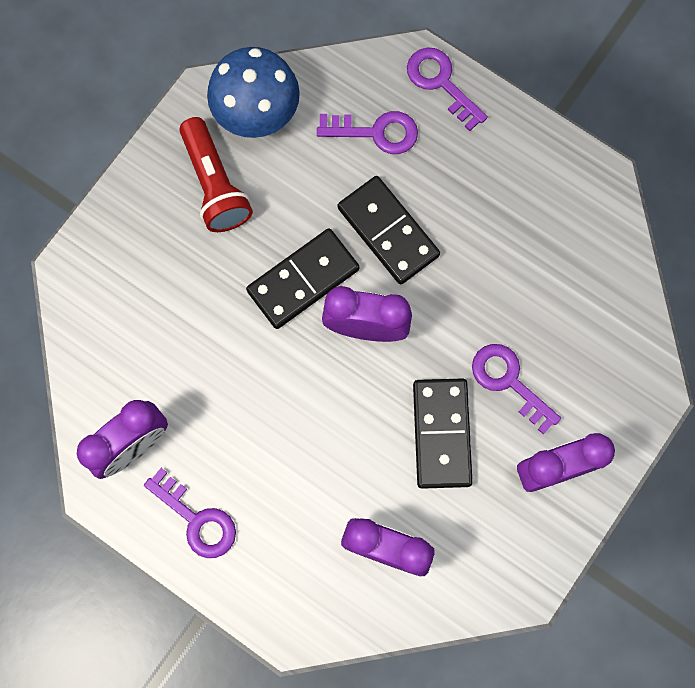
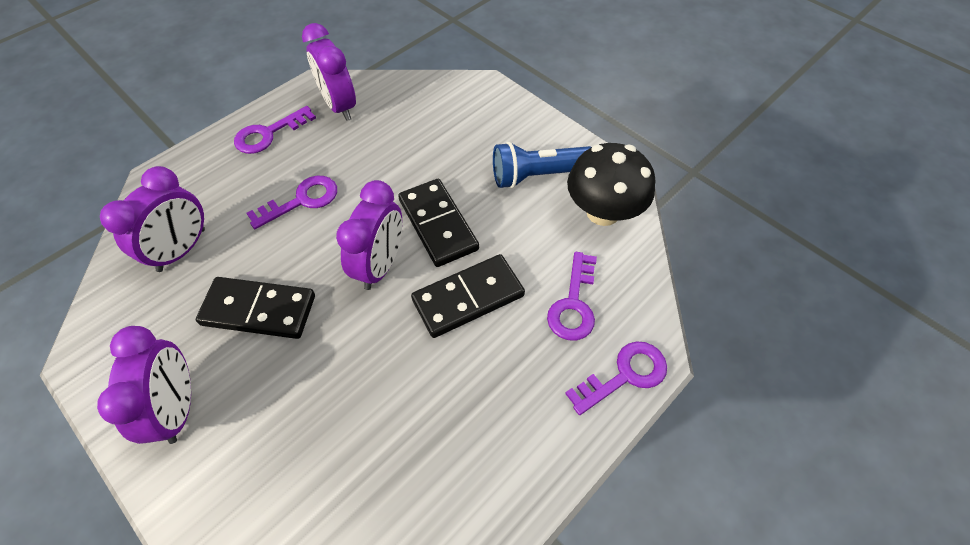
camera: 100 degrees right, 20 degrees down
(215, 185) = (538, 175): red flashlight -> blue flashlight
(257, 112) = (603, 212): blue mushroom -> black mushroom
(509, 382) = (283, 381): purple key -> purple key (301, 201)

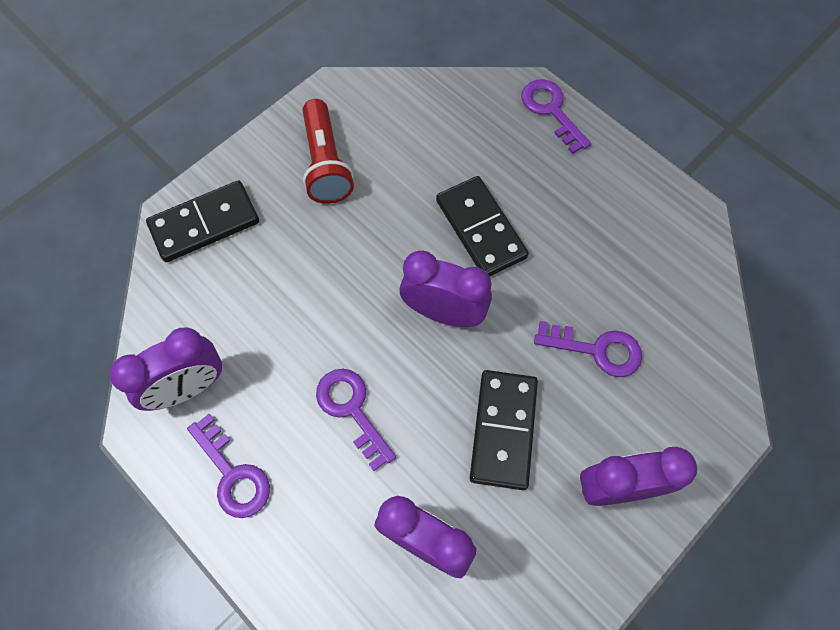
camera: 90 degrees left, 10 degrees up
(438, 224) = (390, 259): black domino -> black domino (205, 224)
(538, 175) = (325, 163): blue flashlight -> red flashlight
(573, 303) = (484, 142): purple key -> purple key (596, 349)
(603, 212) = (377, 110): black mushroom -> none

